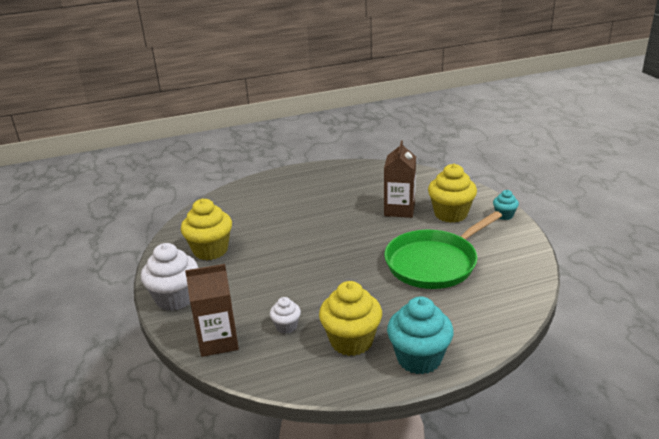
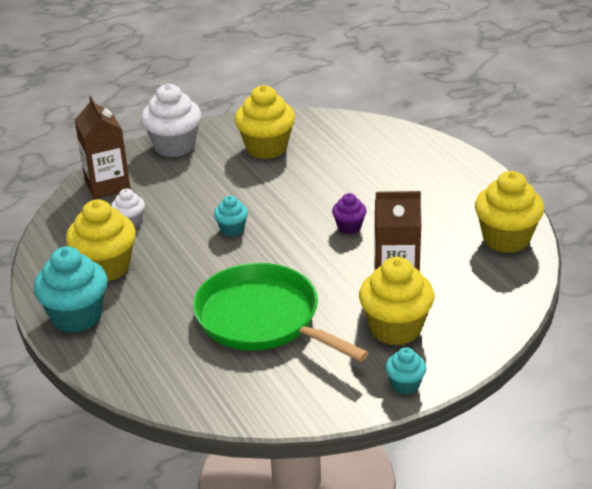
camera: 80 degrees right, 5 degrees up
(319, 272) = (232, 229): none -> turquoise cupcake
(336, 222) = (349, 227): none -> purple cupcake
(368, 172) = (506, 239): none -> yellow cupcake

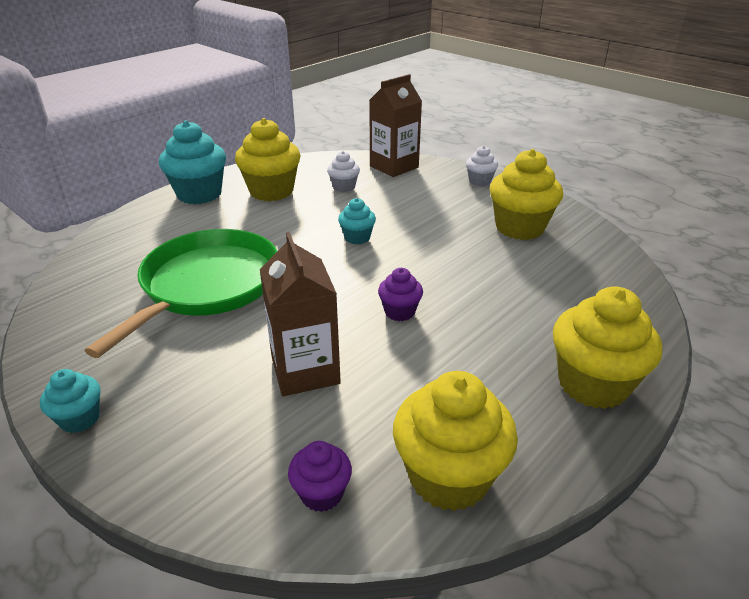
camera: 70 degrees right, 0 degrees up
(174, 146) = (480, 181): white cupcake -> white cupcake, size x0.52
(395, 328) = (198, 389): yellow cupcake -> yellow cupcake (593, 384)
(504, 285) = (321, 493): none -> purple cupcake

